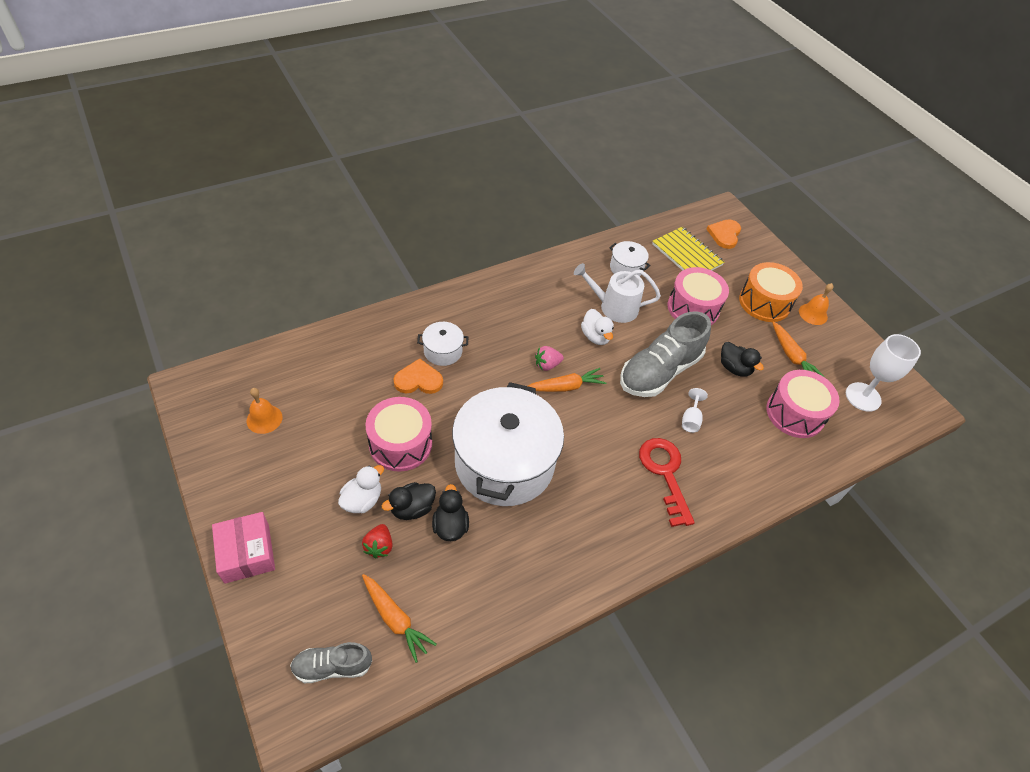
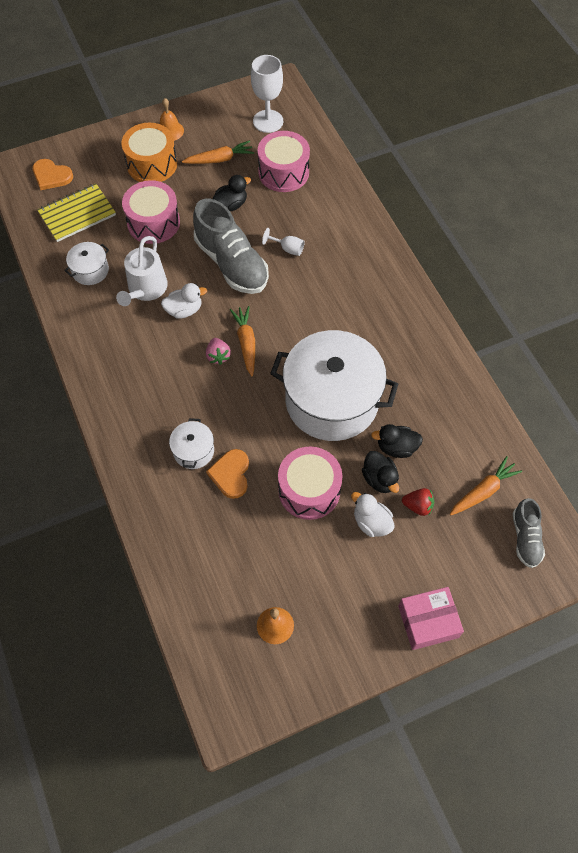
camera: 80 degrees left, 10 degrees up
(665, 473) = (343, 277): red key -> none

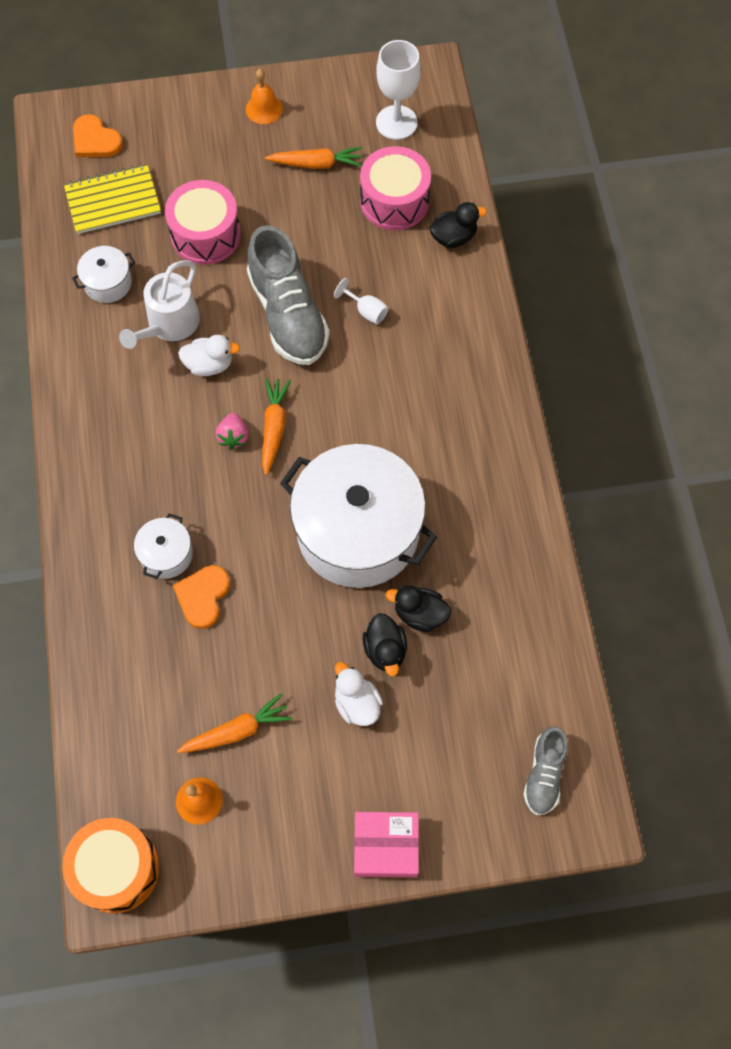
camera: 15 degrees right, 5 degrees up
(152, 164) = (227, 151): orange drum -> orange drum (116, 868)
(231, 205) = (312, 232): black duck -> black duck (453, 237)
(309, 490) = (293, 642): pink drum -> none
(418, 506) = (422, 697): red strawberry -> none
(483, 491) = (511, 699): orange carrot -> orange carrot (237, 731)

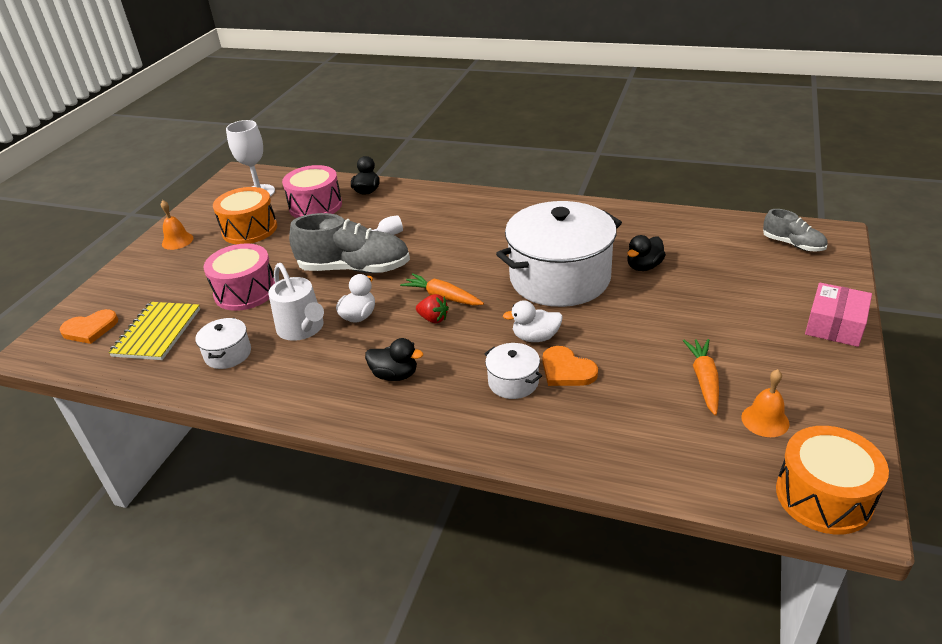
camera: 60 degrees left, 30 degrees down
(233, 437) = (433, 319): pink strawberry -> red strawberry
(316, 164) = (249, 229): orange carrot -> orange drum
(357, 703) = (704, 311): white duck -> white duck (535, 337)
(385, 650) = (665, 288): black duck -> black duck (395, 375)

